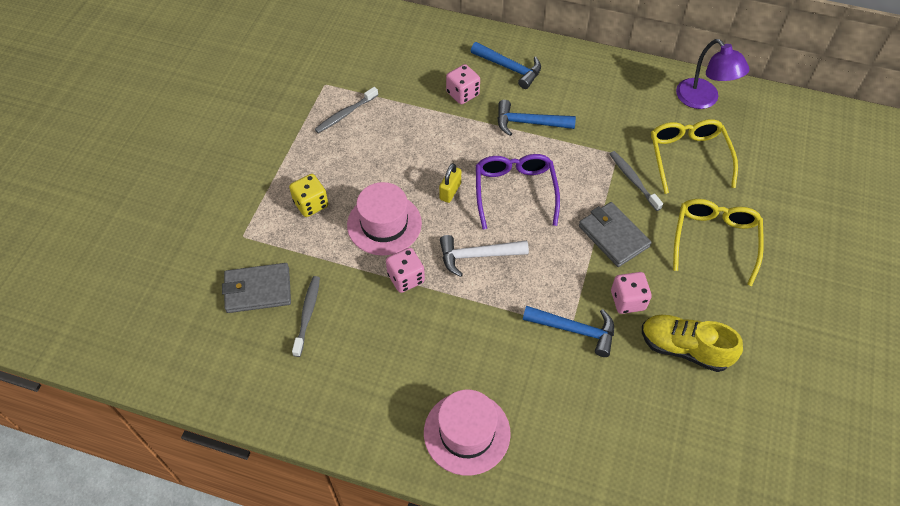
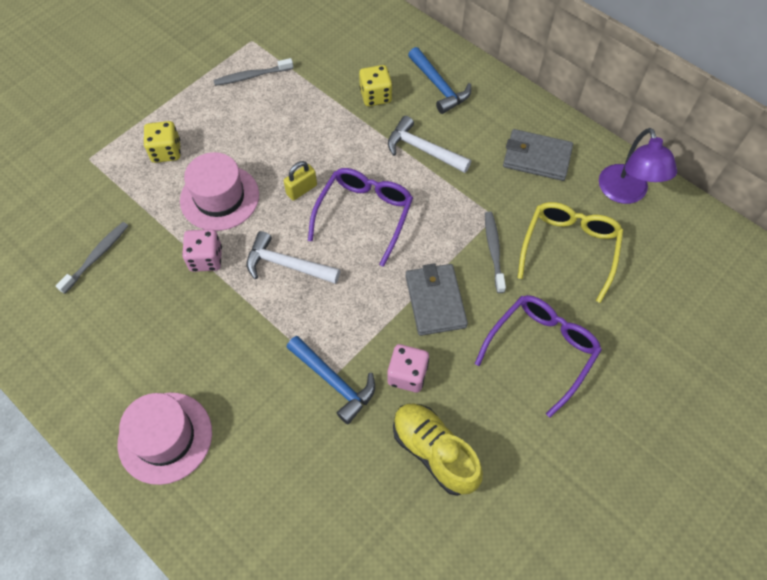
camera: 25 degrees right, 5 degrees up
(258, 290) = (69, 215): grey wallet -> grey wallet (536, 157)
(462, 94) = (375, 96): pink dice -> yellow dice
(529, 123) = (423, 150): blue hammer -> white hammer
(714, 240) = (541, 350): yellow glasses -> purple glasses

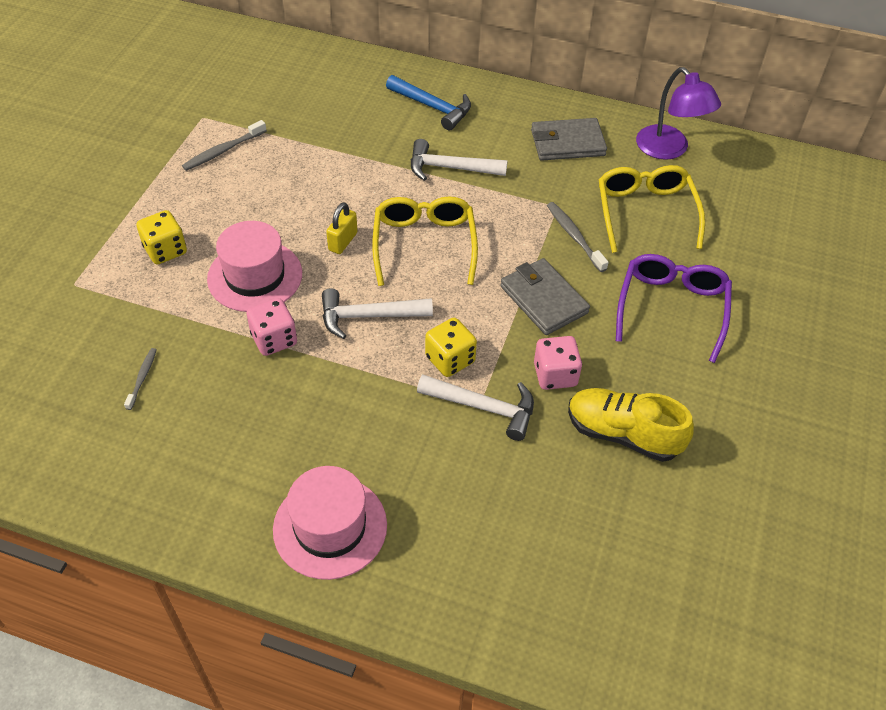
camera: 25 degrees left, 10 degrees down
(97, 256) = (142, 378): grey toothbrush -> grey toothbrush, size x0.65
(334, 382) = (483, 408): blue hammer -> white hammer
(364, 215) = (424, 244): purple glasses -> yellow glasses
(375, 96) = (371, 133): yellow dice -> yellow dice (450, 359)

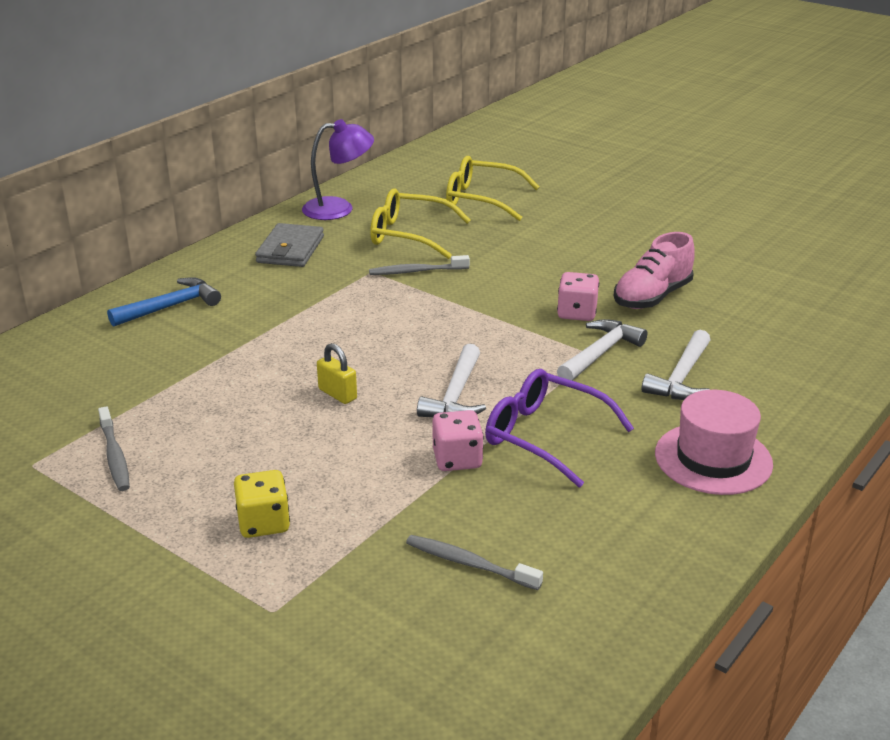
camera: 70 degrees left, 20 degrees down
(142, 378) = (469, 564): grey toothbrush -> grey toothbrush, size x1.54
(255, 276) = (353, 460): pink hat -> none
(424, 244) = (375, 347): yellow glasses -> yellow glasses (482, 199)
(450, 168) = (274, 314): white hammer -> white hammer (681, 377)
(450, 359) = (535, 360): yellow dice -> none
(543, 299) = (485, 301): grey wallet -> none
(623, 434) = (652, 297): yellow shoe -> pink shoe
(671, 308) = (527, 249): purple glasses -> purple glasses (545, 436)

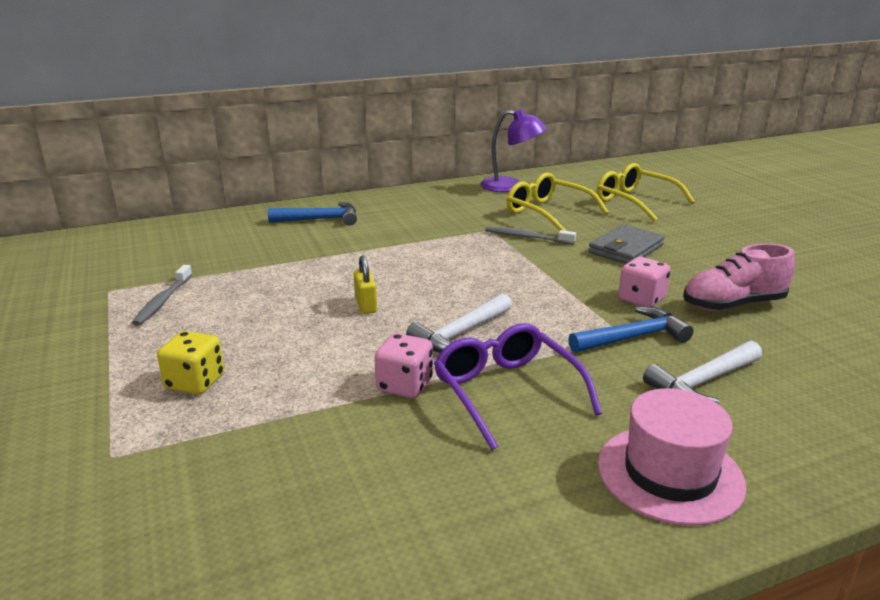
camera: 30 degrees right, 5 degrees down
(290, 249) = (445, 204): grey wallet -> grey wallet (626, 249)
(469, 564) = (311, 482): grey toothbrush -> none
(600, 354) = (633, 338): white hammer -> blue hammer

